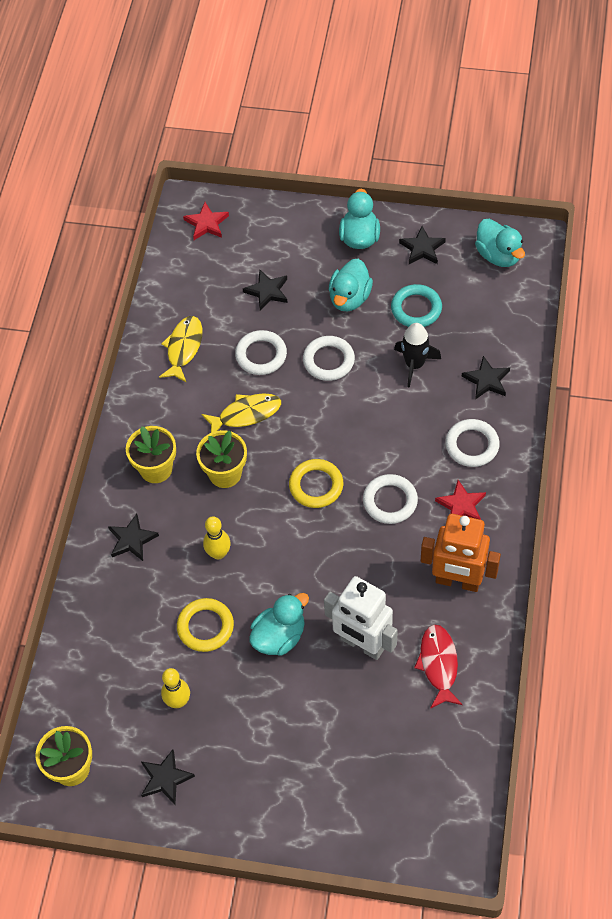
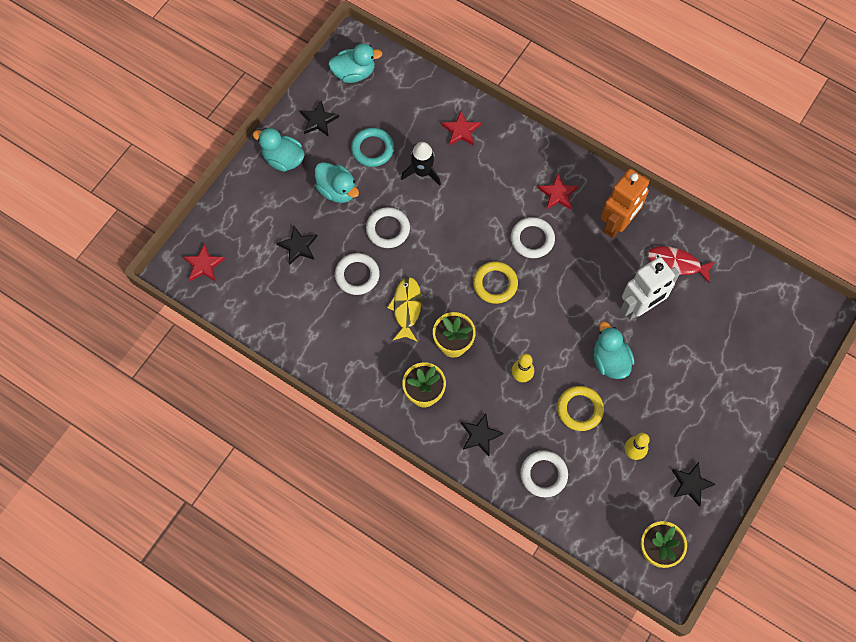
camera: 70 degrees left, 10 degrees up
(183, 348) = (320, 330): yellow fish -> none
(472, 445) = (511, 165): white ring -> white ring (543, 474)
(487, 380) = (461, 130): black star -> red star

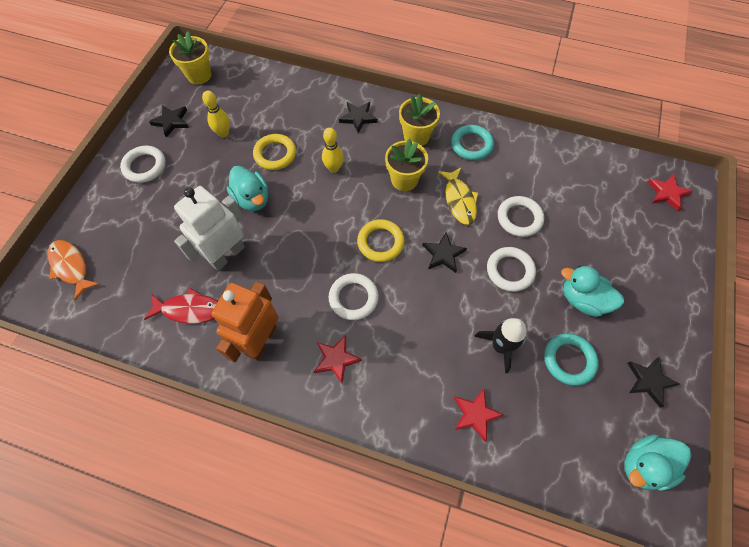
camera: 165 degrees right, 5 degrees down
(283, 159) = (660, 321): turquoise duck -> none
(298, 246) = (590, 231): black star -> black star (443, 254)
(369, 368) = (471, 145): none -> turquoise ring
(543, 474) = (298, 103): white ring -> white ring (145, 166)
(785, 330) = (71, 267): none -> orange fish

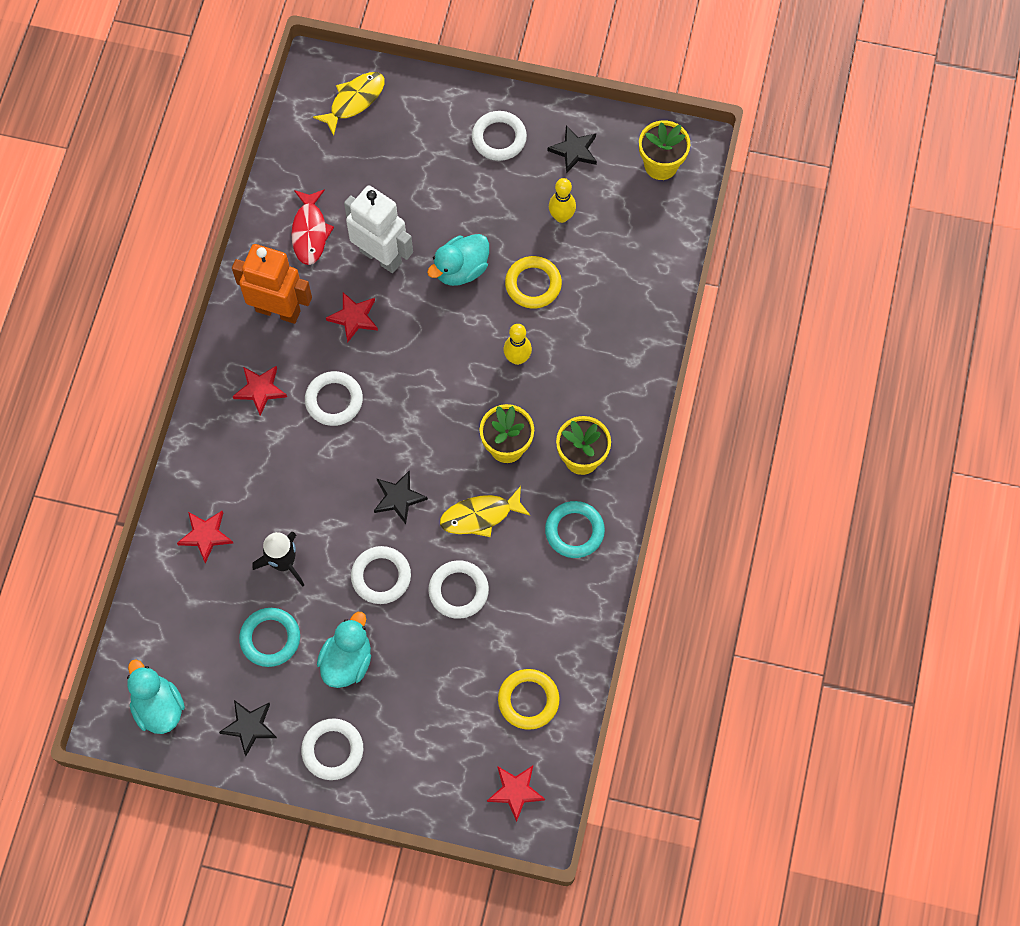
camera: 85 degrees right, 5 degrees up
(71, 267) = (354, 101): orange fish -> yellow fish
(279, 278) = (354, 317): none -> red star
(358, 118) = (607, 380): black star -> none
(380, 242) = (410, 424): yellow ring -> yellow ring (528, 700)
(658, 314) = (332, 750): none -> white ring

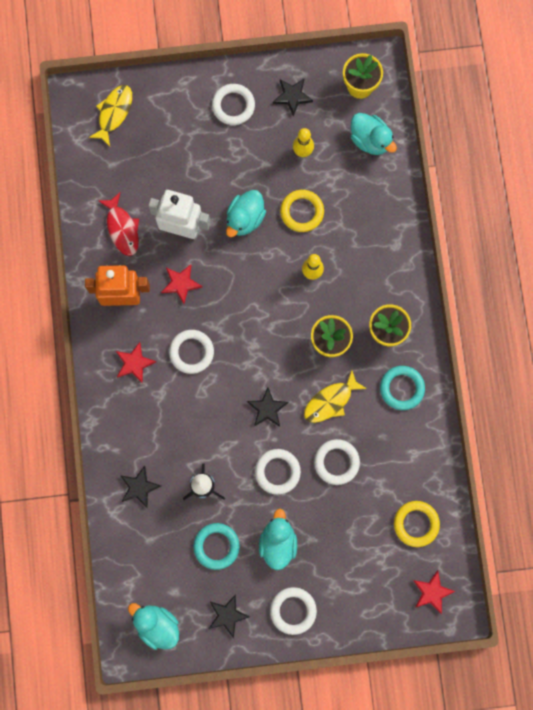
camera: 20 degrees left, 10 degrees up
(205, 535) = (139, 487): red star -> black star
(649, 230) = (370, 140): none -> turquoise duck

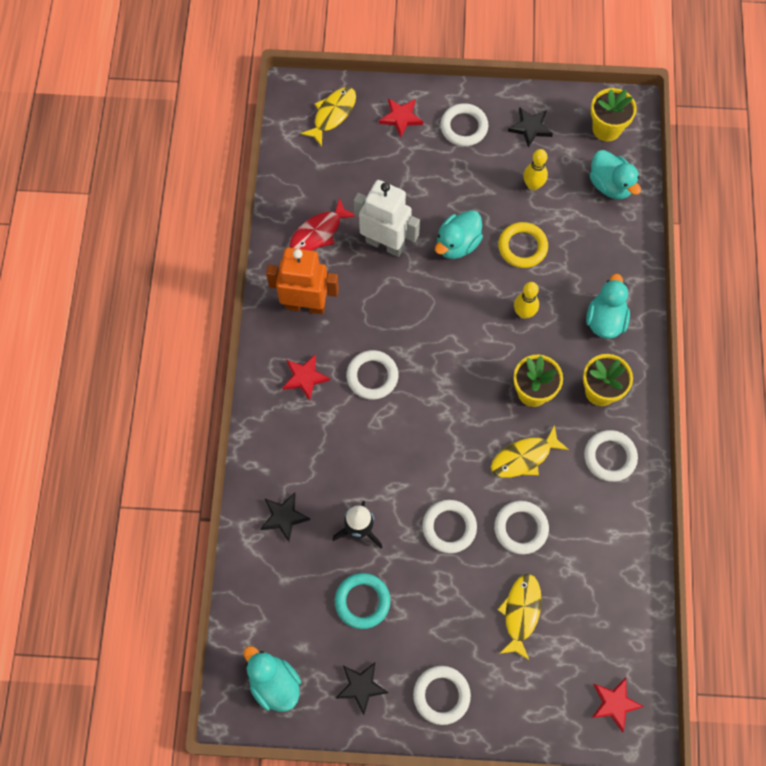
camera: 10 degrees right, 10 degrees down
(122, 228) = (319, 232): red fish -> red fish turned 60 degrees clockwise
(181, 283) = (373, 300): red star -> red star (401, 118)
(267, 409) = (448, 454): black star -> none
(278, 542) = (436, 610): turquoise duck -> turquoise duck (605, 320)
(347, 532) = (521, 613): none -> yellow fish
(402, 388) = (610, 457): turquoise ring -> white ring
(416, 524) = (606, 617): yellow ring -> none

